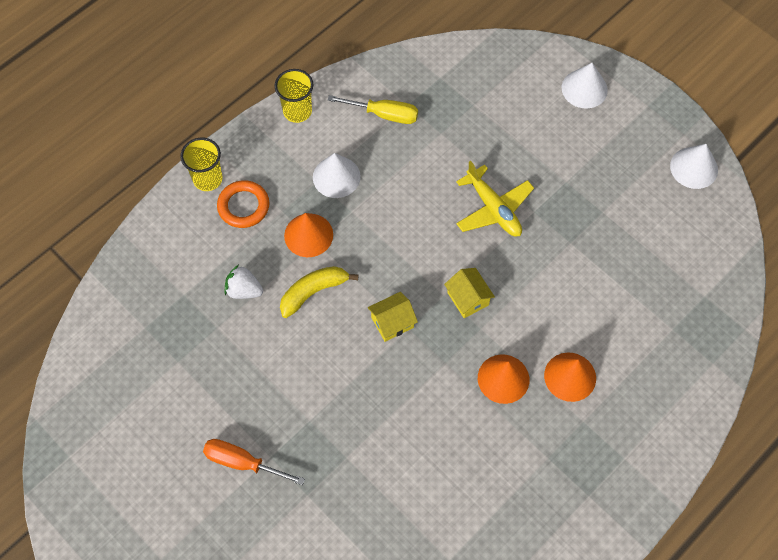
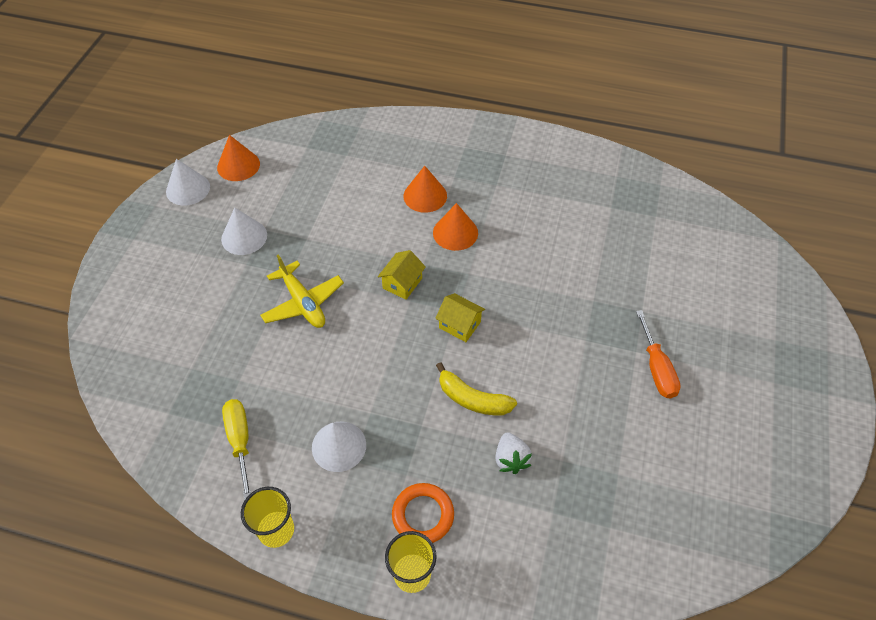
camera: 120 degrees left, 10 degrees down
(308, 235) = (418, 435): orange cone -> orange cone (238, 165)
(493, 209) = (303, 303): yellow plane -> yellow plane turned 120 degrees clockwise
(584, 88) = (133, 289): white cone -> white cone (244, 237)

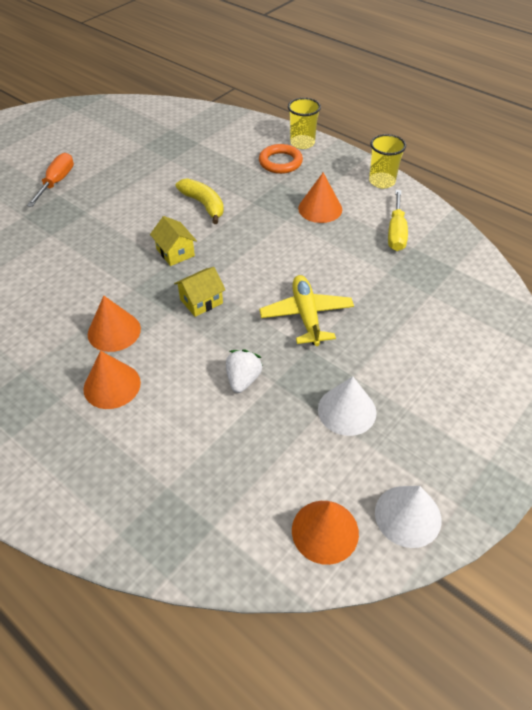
camera: 155 degrees left, 5 degrees down
(339, 446) = (320, 208): white cone -> orange cone
(510, 459) = (203, 169): white strawberry -> white strawberry (243, 379)

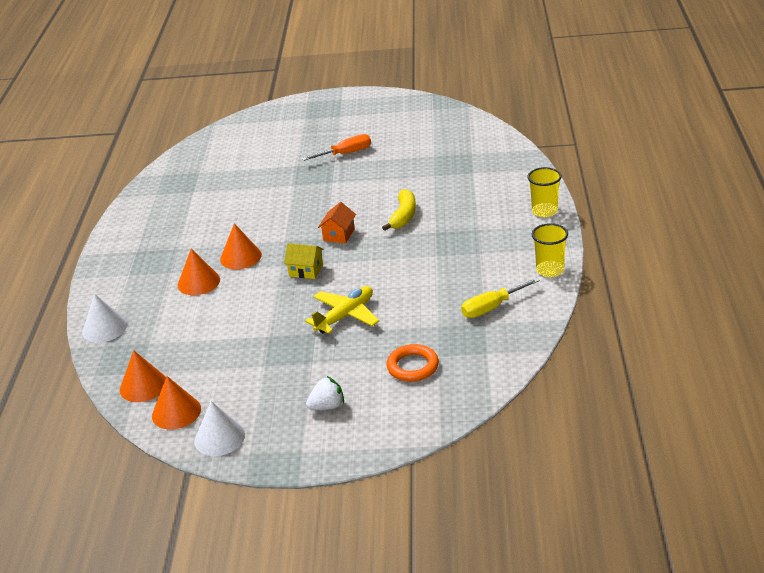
camera: 55 degrees right, 15 degrees down
(175, 252) = (339, 235): yellow house -> orange house
(243, 379) = (257, 323): white strawberry -> white strawberry (327, 406)
(280, 162) = (503, 216): orange ring -> orange ring (412, 366)
(320, 208) = (471, 262): orange cone -> orange cone (143, 386)
(347, 410) = (278, 375): white cone -> white cone (104, 328)

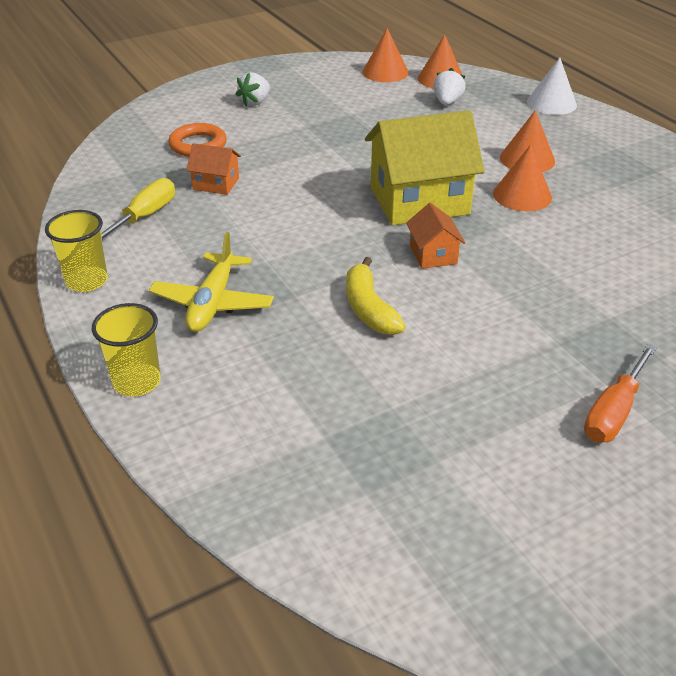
camera: 145 degrees right, 5 degrees up
(176, 354) = (447, 102): none -> white strawberry
(219, 438) = (326, 68): white cone -> none
(306, 270) = (419, 200): yellow house -> yellow house, size x2.13
(345, 316) = (315, 168): yellow plane -> yellow plane (212, 303)
(425, 322) = (216, 184): none -> orange house

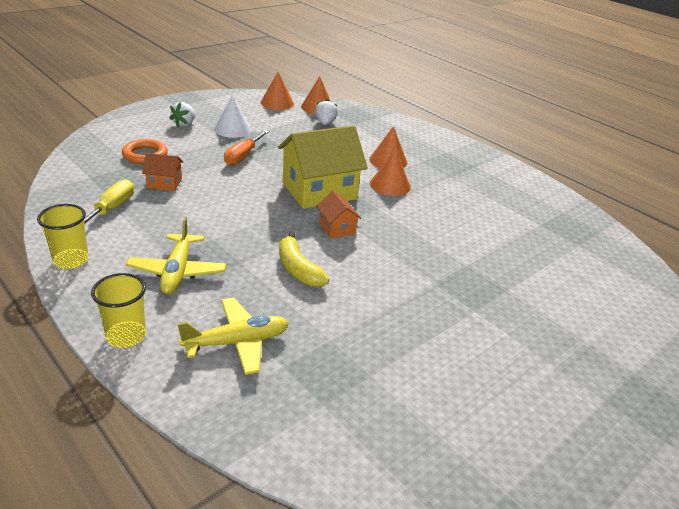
camera: 15 degrees left, 5 degrees down
(271, 401) = (237, 342): none -> yellow plane
(551, 103) = (396, 123): white cone -> white cone (233, 129)
(613, 412) = (484, 330): orange screwdriver -> orange screwdriver (243, 156)

